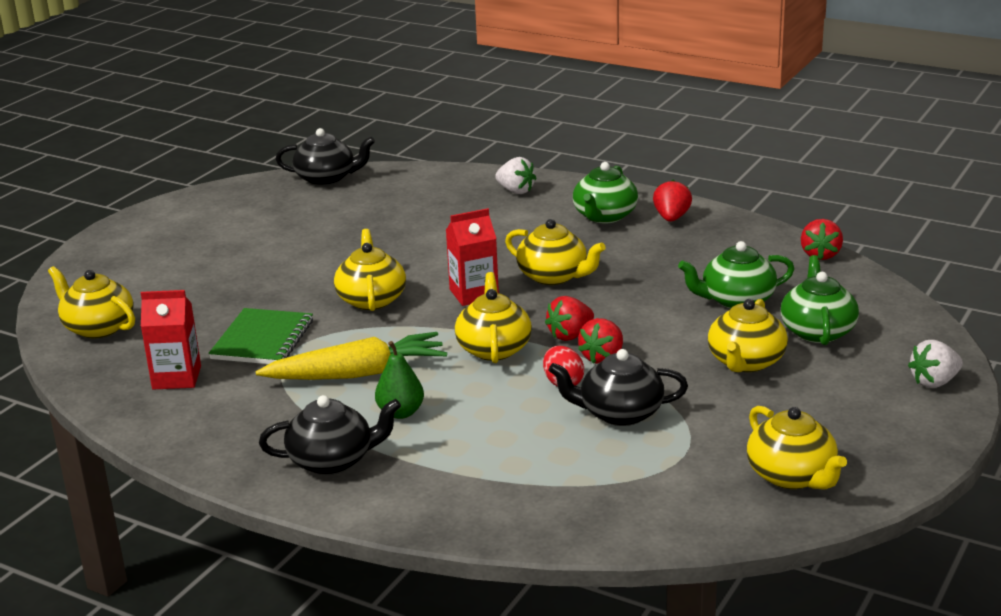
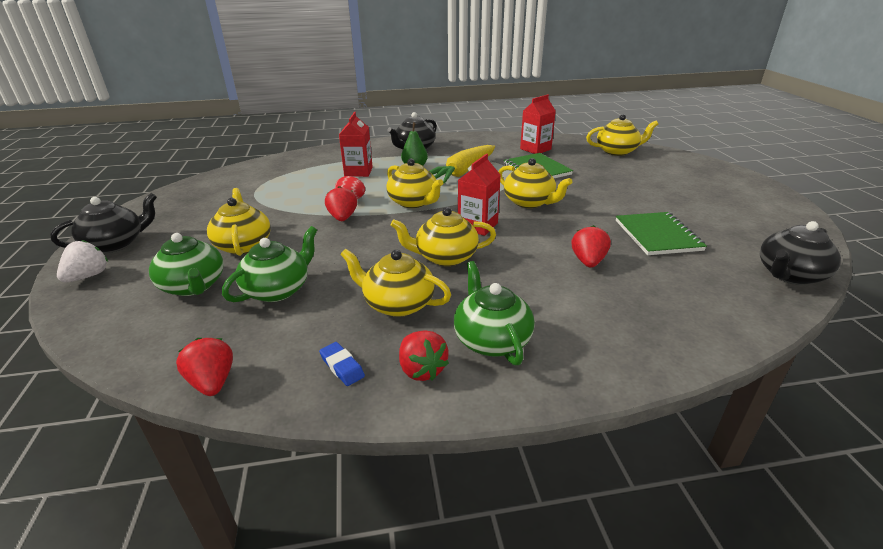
camera: 140 degrees right, 5 degrees up
(339, 229) = (657, 235): none -> green notebook
(492, 437) = (358, 172): none -> red carton
(516, 191) = (625, 337): white strawberry -> none
(570, 335) = (378, 223): red strawberry -> red strawberry (588, 261)
(619, 413) = (304, 197): black teapot -> black teapot (116, 244)
(723, 235) = (342, 367): none -> blue eraser
(792, 476) = (189, 200): yellow teapot -> yellow teapot (397, 304)

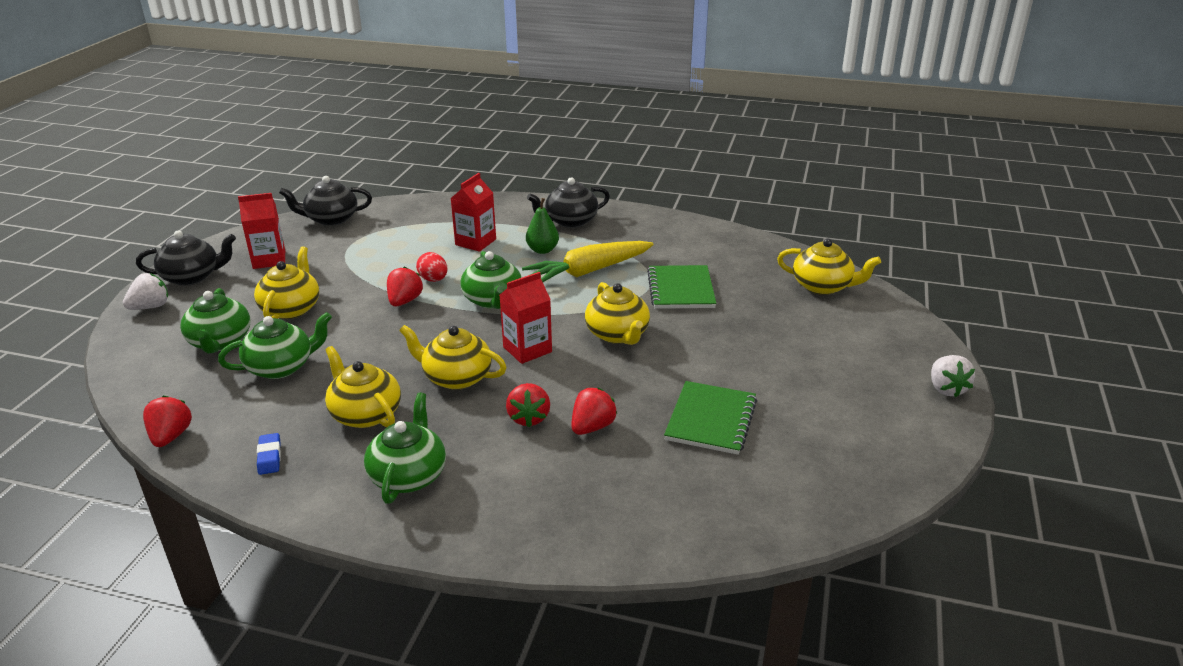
camera: 25 degrees right, 0 degrees up
(414, 202) = (493, 300): yellow teapot -> green teapot
(422, 369) = (326, 481): red strawberry -> red strawberry (529, 418)
(535, 149) = (717, 257): red carton -> red carton (269, 260)
(757, 185) = (946, 389): none -> white strawberry
(789, 275) = (798, 514): black teapot -> black teapot (331, 219)

